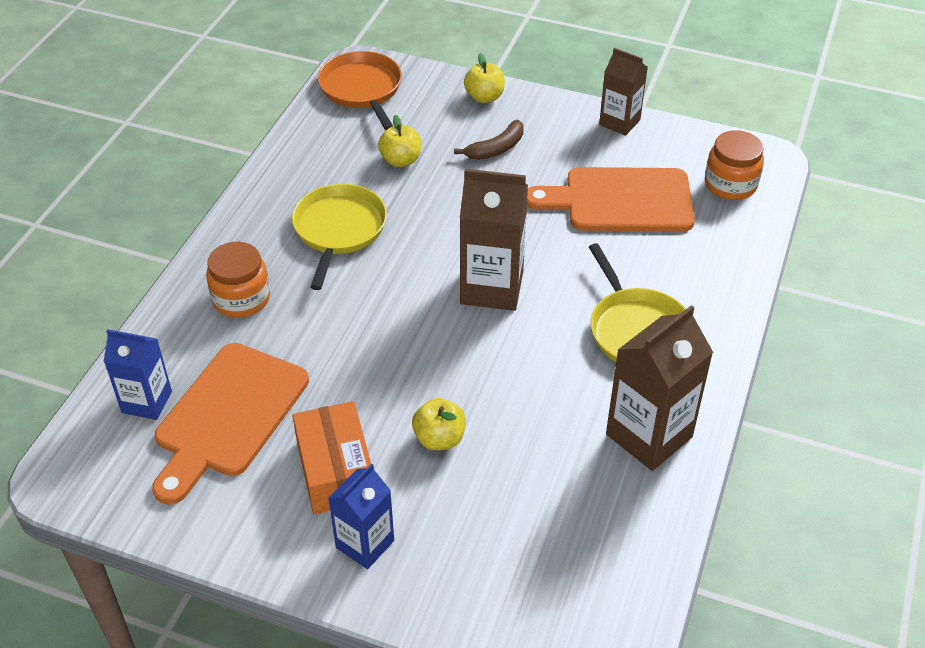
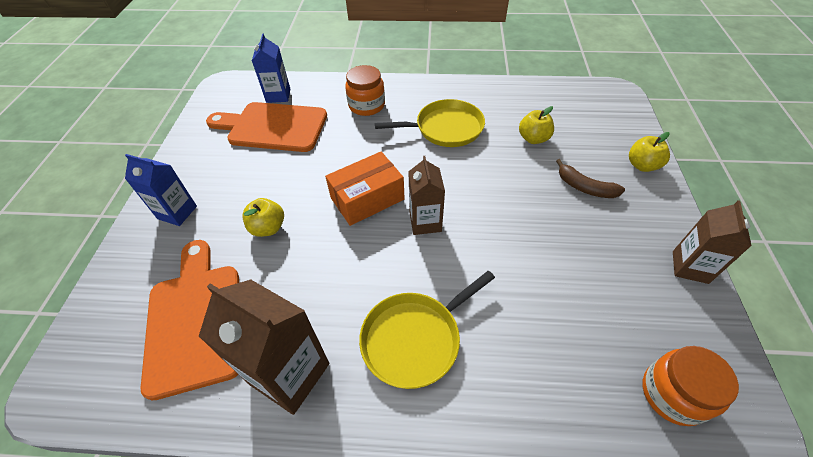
camera: 75 degrees right, 5 degrees up
(335, 471) = (235, 183): orange box -> orange box (367, 198)
(362, 89) = (593, 101): orange pan -> none
(492, 288) = (425, 222): brown carton -> brown carton, size x0.63
(621, 201) = (578, 291): orange cutting board -> orange cutting board (195, 320)

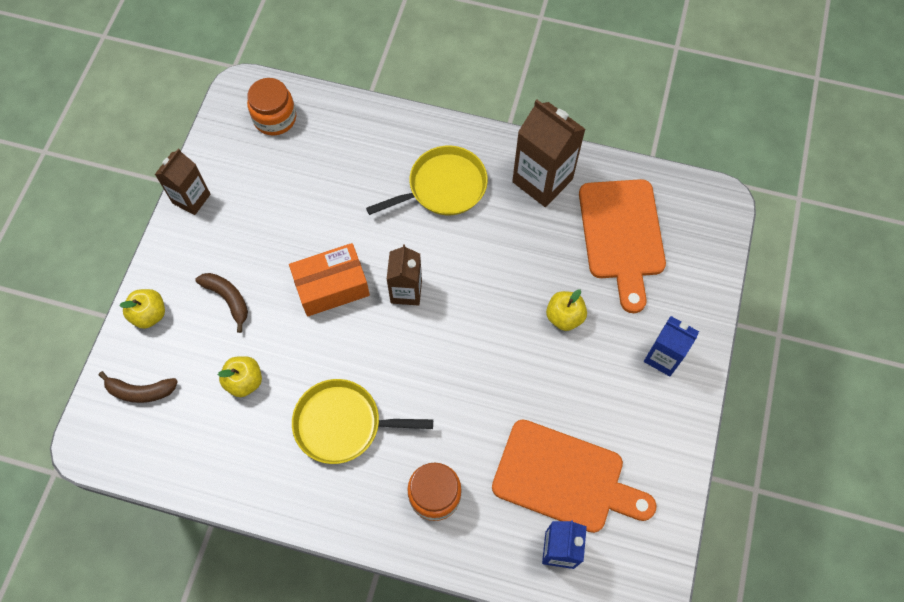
camera: 170 degrees left, 15 degrees up
(367, 198) = (459, 332): orange box -> orange box (331, 286)
(606, 121) = (140, 391): none -> brown banana

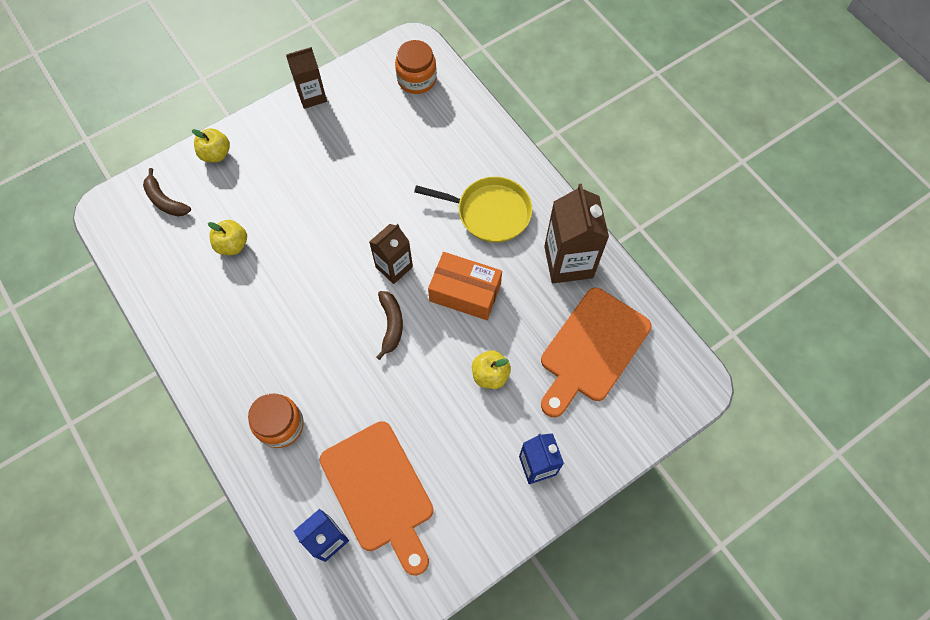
camera: 40 degrees right, 0 degrees up
(228, 299) = (272, 181): brown banana -> brown banana (391, 325)
(331, 286) = (347, 225): orange box -> orange box (465, 292)
(343, 424) = (267, 325): yellow pan -> none

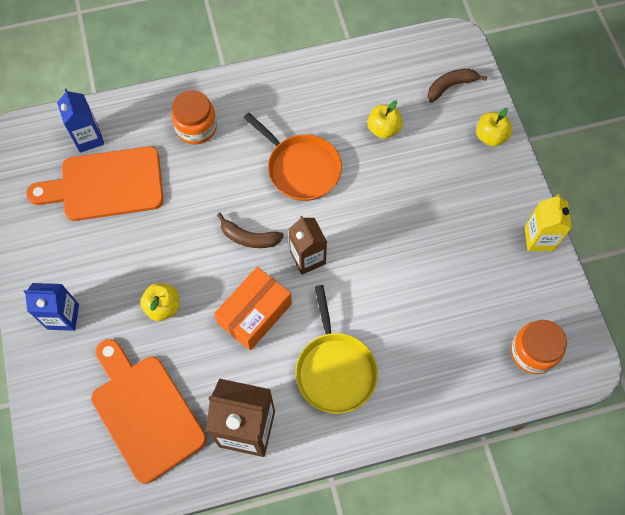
camera: 110 degrees right, 0 degrees up
(299, 305) = (301, 168): none -> orange pan
(312, 96) = (539, 238): brown carton -> yellow carton
(489, 212) = (335, 369): yellow pan -> yellow pan turned 45 degrees counterclockwise

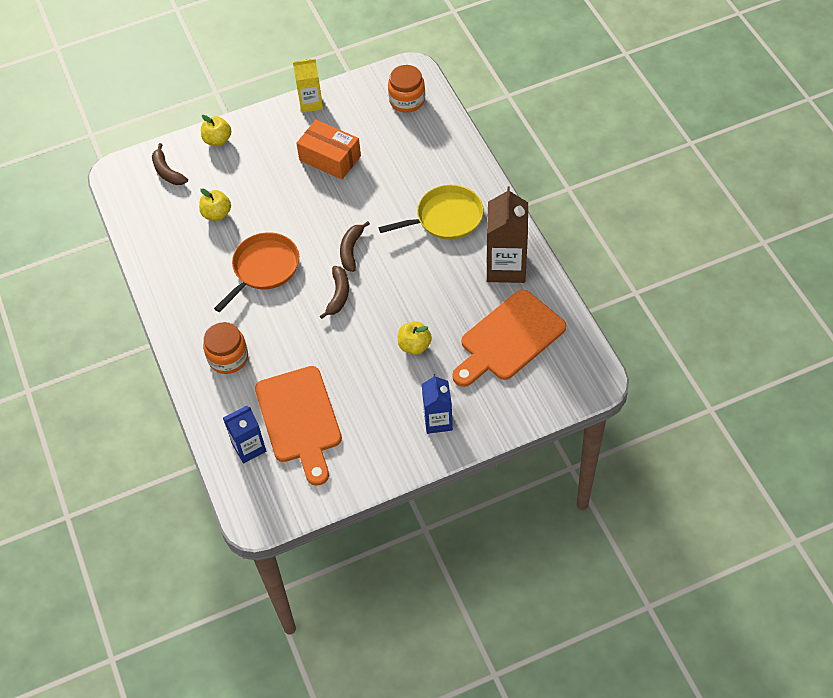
camera: 95 degrees left, 10 degrees down
(254, 313) = (408, 278): orange box -> orange box (330, 158)
(308, 258) = (351, 250): brown carton -> brown banana

